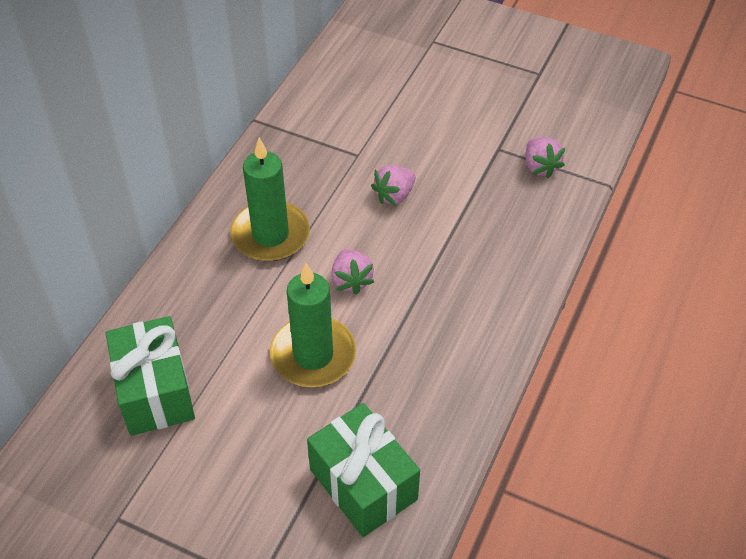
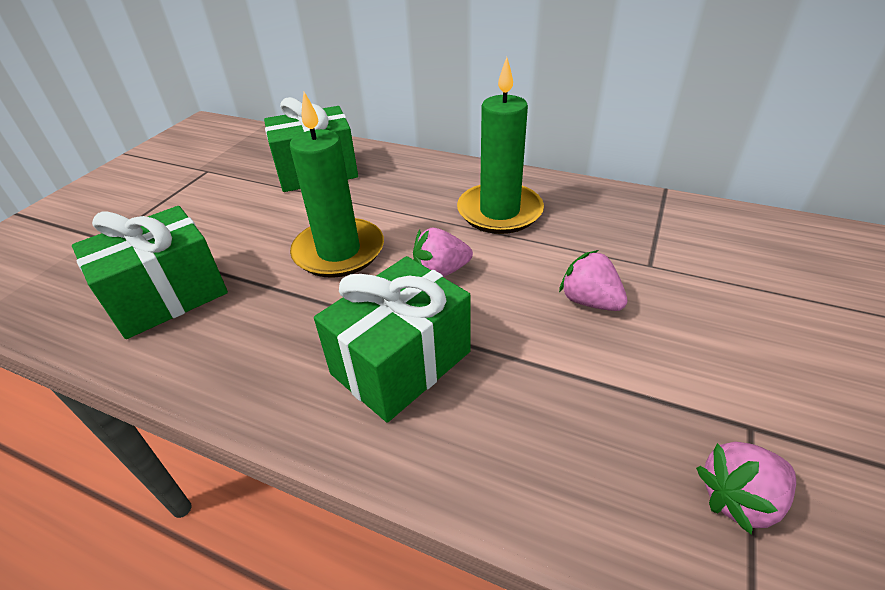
camera: 90 degrees right, 10 degrees down
(448, 305) = (401, 362): none -> green gift

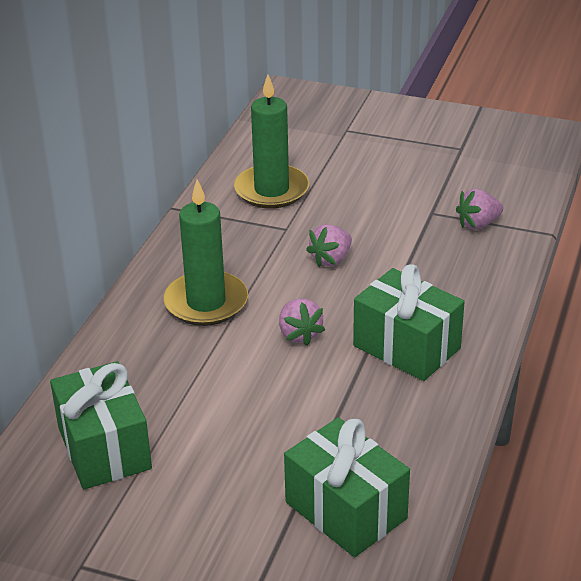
camera: 95 degrees left, 5 degrees down
(339, 251) = (270, 402): green candle -> green candle (271, 190)
(739, 498) = (478, 224): pink strawberry -> pink strawberry turned 90 degrees clockwise

